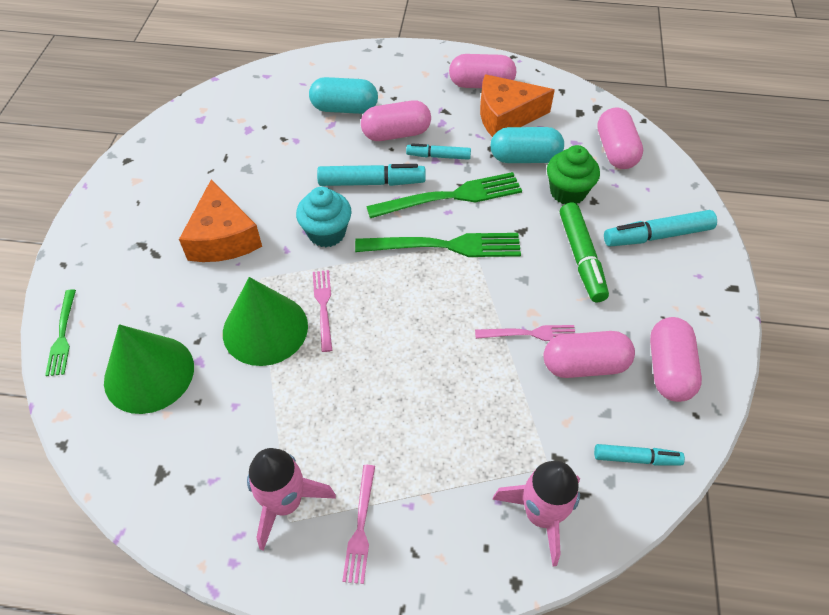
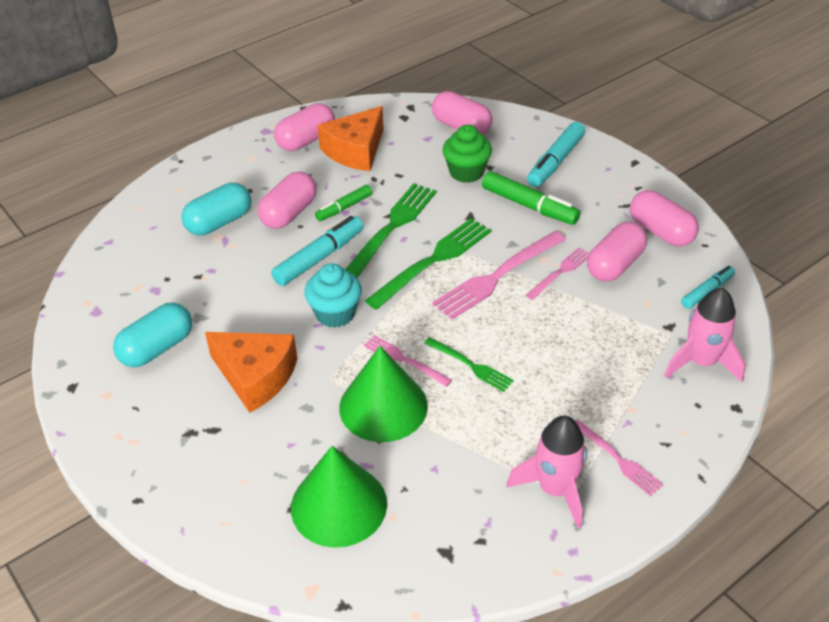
camera: 45 degrees left, 10 degrees down
(62, 336) = (223, 544): green fork -> green fork (471, 366)
(438, 156) = (344, 208): turquoise marker -> green marker
(473, 297) = (496, 277): none -> pink fork
(524, 158) = (408, 169): turquoise capsule -> turquoise capsule (157, 348)

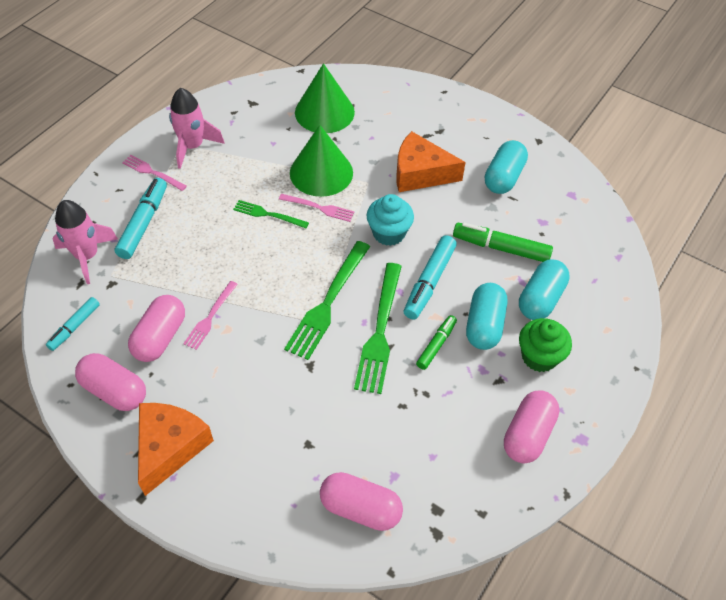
camera: 160 degrees right, 10 degrees up
(289, 213) = (484, 325): pink capsule -> turquoise capsule
(355, 150) = (465, 431): orange cheese -> orange cheese (170, 447)
(466, 172) = (331, 428): green cupcake -> green cupcake (539, 357)
(496, 277) = (267, 298): pink fork -> none
(529, 206) = (253, 394): green marker -> green marker (501, 248)
(555, 162) = (235, 472): turquoise marker -> turquoise marker (144, 223)

